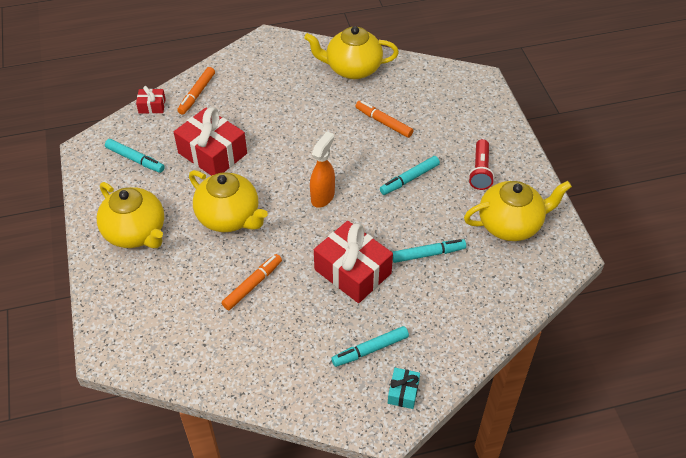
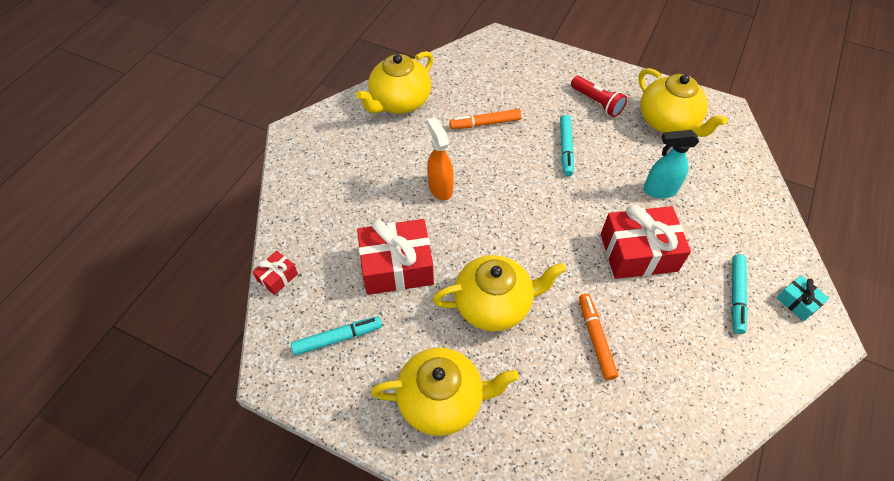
camera: 50 degrees left, 5 degrees up
(197, 94) = (303, 230): orange marker -> none
(323, 197) = (533, 218): orange spray bottle -> orange spray bottle (440, 188)
(428, 254) = (659, 190): turquoise marker -> turquoise spray bottle
(510, 224) = (668, 122): yellow teapot -> yellow teapot turned 120 degrees clockwise

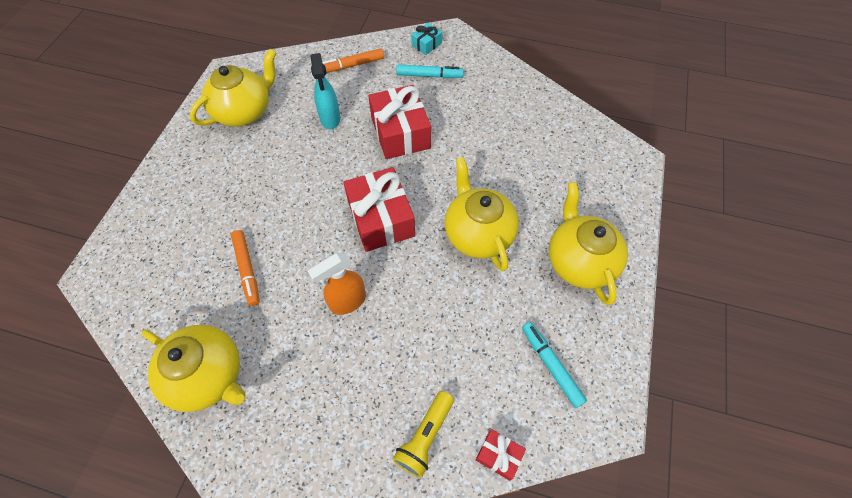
camera: 100 degrees left, 5 degrees up
(310, 228) = (425, 437): none -> yellow flashlight
(397, 266) = (456, 326): red gift -> red gift (381, 219)
(565, 149) = (283, 191): turquoise marker -> none
(596, 338) = (490, 159): orange marker -> orange marker (352, 65)
(597, 103) = (216, 167): red flashlight -> none

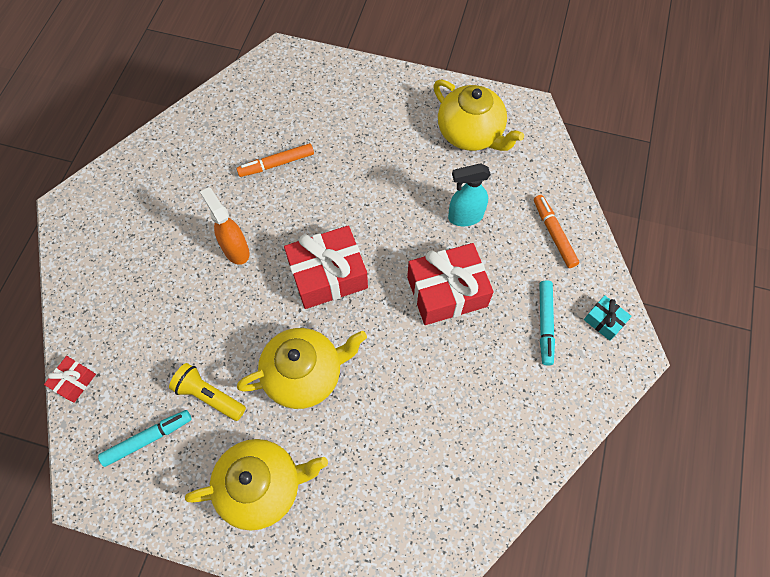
camera: 90 degrees right, 5 degrees up
(208, 375) = (180, 151): yellow teapot -> none
(425, 437) = (101, 319): yellow flashlight -> yellow flashlight (209, 395)

